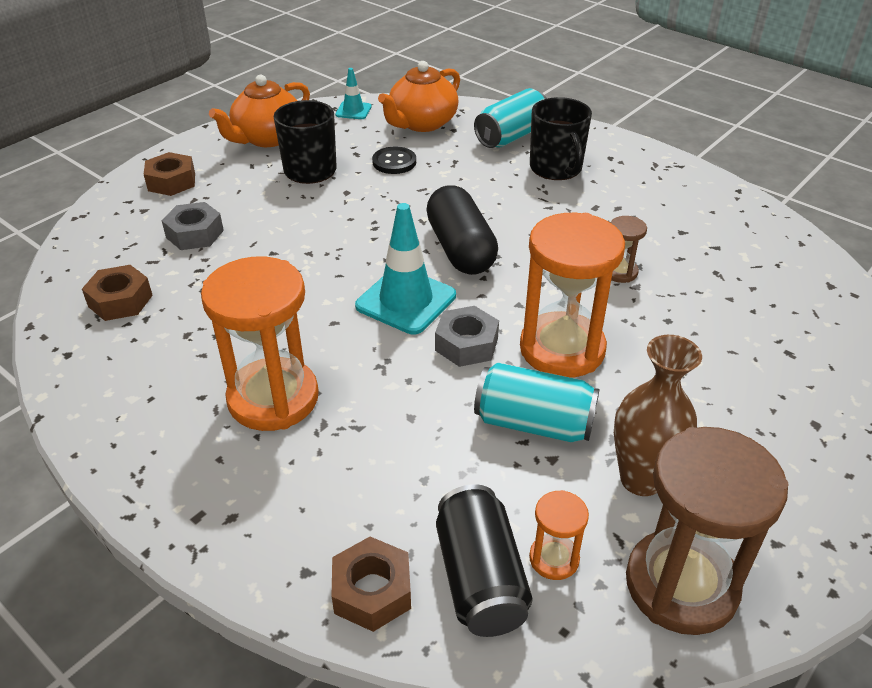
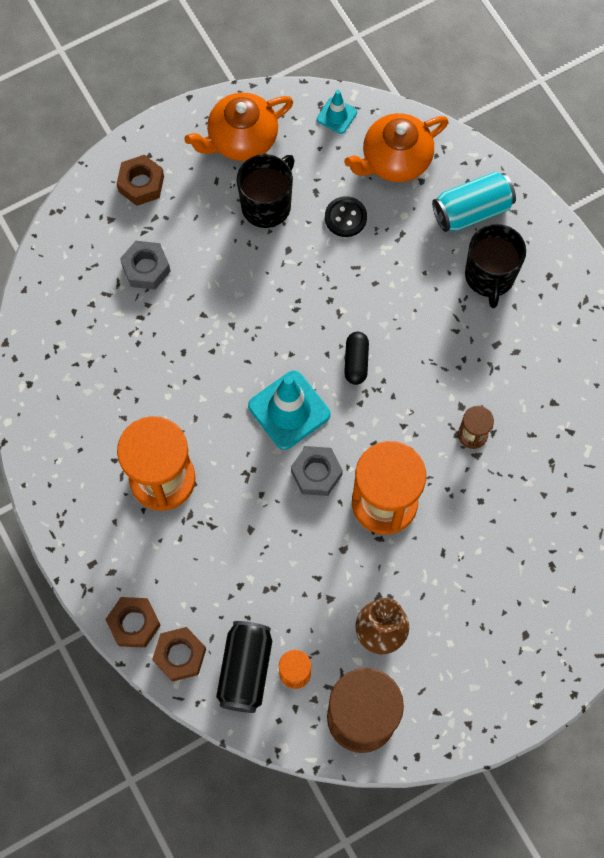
camera: 20 degrees right, 30 degrees up
(120, 301) = (74, 336): brown nut -> brown nut (134, 624)
(460, 249) = (356, 362): black capsule -> black capsule, size x0.53
(534, 423) = (331, 565): turquoise can -> none

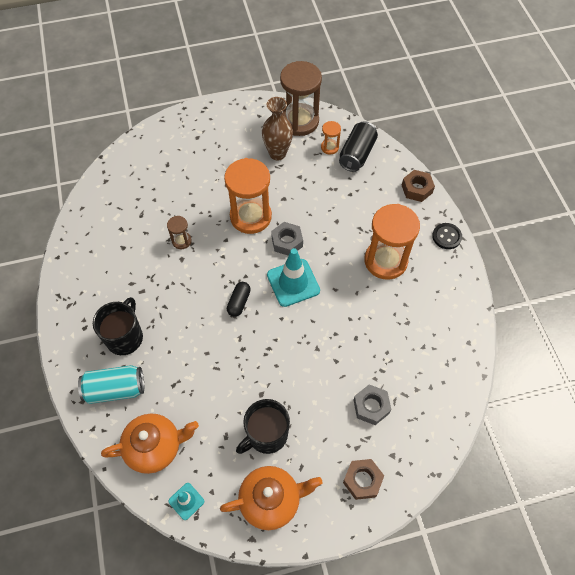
camera: 165 degrees left, 10 degrees down
(180, 655) = (392, 168): brown nut -> none
(345, 217) = (210, 408): black button -> black button (446, 236)

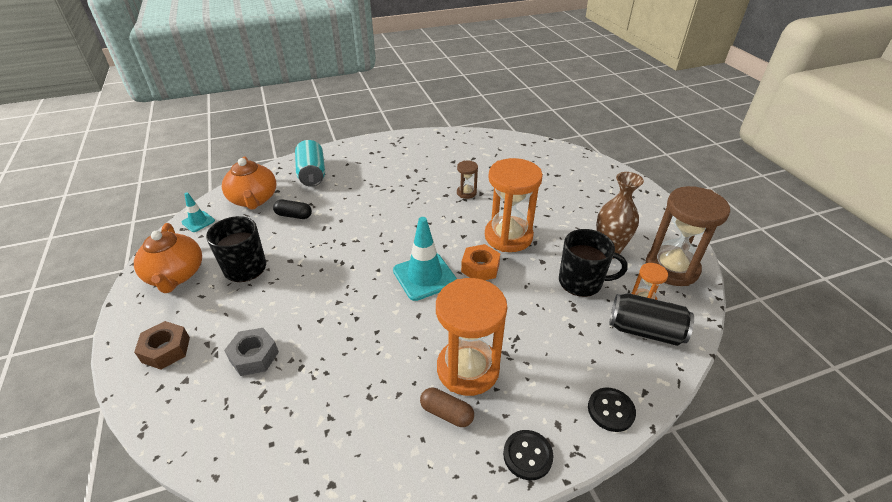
camera: 85 degrees right, 20 degrees down
(125, 337) = (361, 173): black mug -> black mug (581, 282)
(239, 302) = (397, 236): black capsule -> black capsule (294, 215)
(287, 242) = (480, 268): grey nut -> orange nut
(416, 189) = (611, 410): brown nut -> black button
(419, 276) = (446, 413): none -> brown capsule

